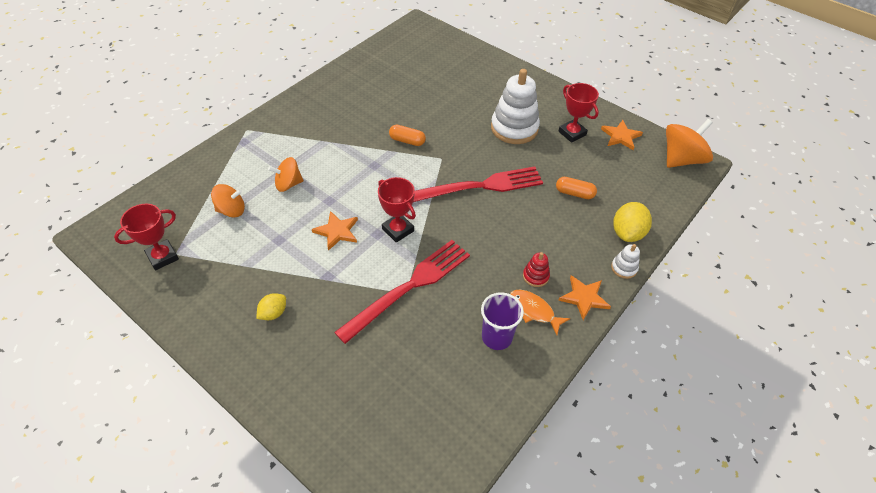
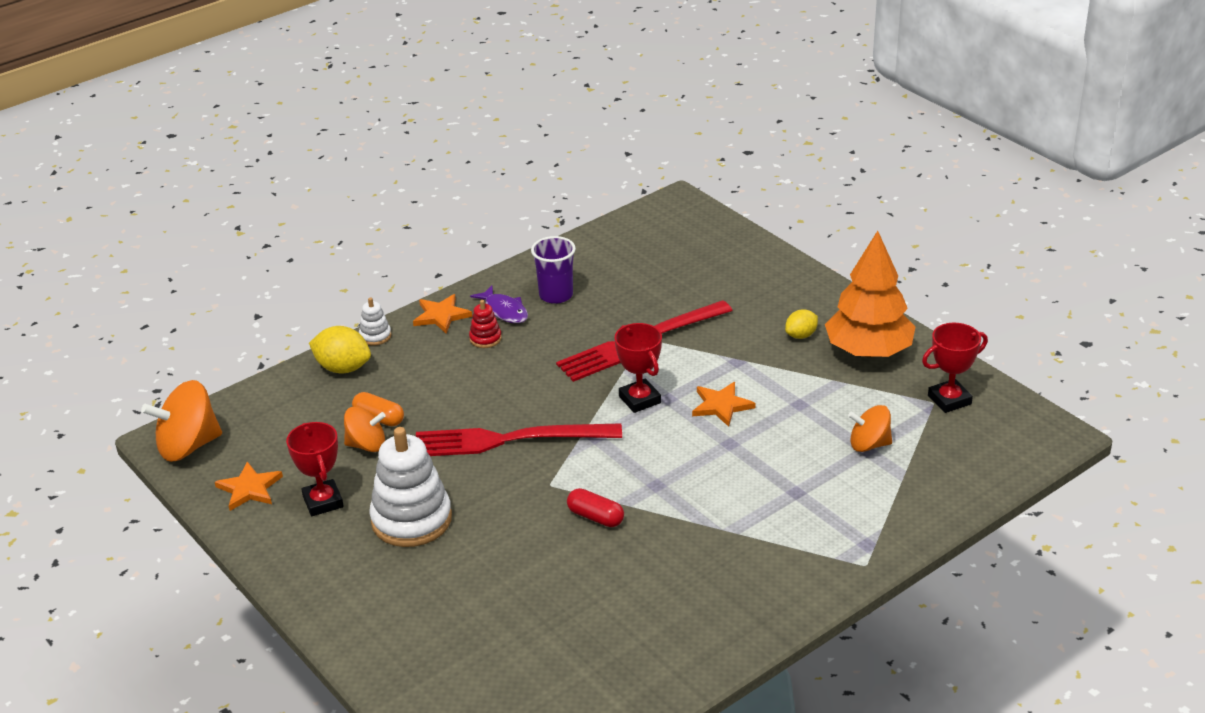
camera: 165 degrees left, 15 degrees down
(217, 301) = (868, 351): none -> orange tree
(288, 184) = (789, 470): orange spinning top -> orange spinning top (366, 445)
(407, 141) = (595, 517): orange capsule -> red capsule
(534, 310) = (504, 311): orange fish -> purple fish
(627, 233) = (343, 368): yellow lemon -> yellow lemon turned 75 degrees clockwise

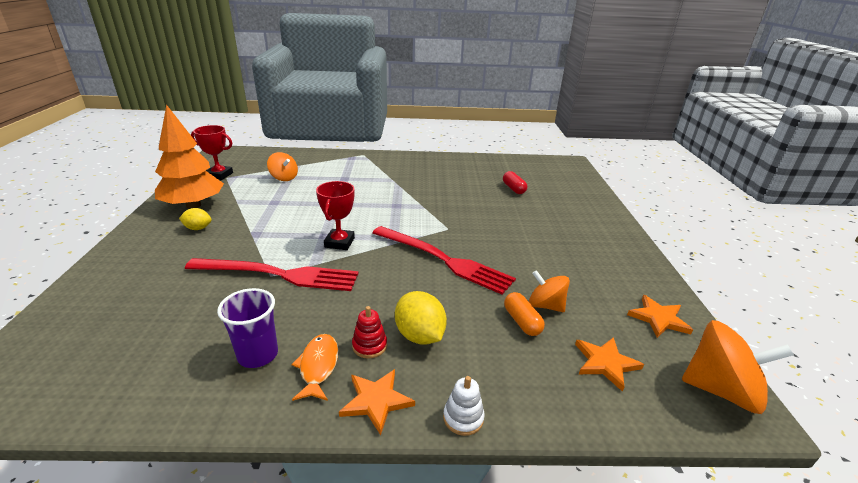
camera: 145 degrees left, 5 degrees down
(323, 502) = (600, 283): red trophy -> none
(343, 368) = (523, 394): yellow lemon -> yellow lemon (419, 335)
(411, 520) = (544, 248): white stacking toy -> none
(504, 311) = (318, 366): purple fish -> orange fish
(595, 517) = (443, 207): red capsule -> red capsule (513, 189)
(721, 405) = (307, 219): orange star -> orange star (605, 363)

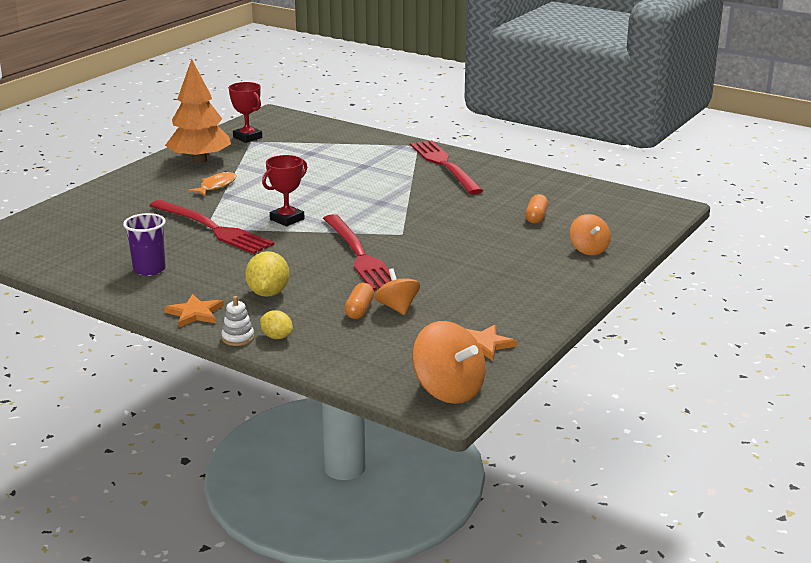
camera: 35 degrees right, 5 degrees down
(198, 228) = (186, 180): yellow lemon -> yellow lemon (277, 337)
(284, 178) = (304, 153): orange spinning top -> orange spinning top (588, 250)
(318, 366) = (180, 287): orange fish -> orange fish (216, 186)
(369, 346) = (226, 287): red stacking toy -> none
(402, 165) = (445, 165): none -> red fork
(513, 189) = (536, 217): red capsule -> orange capsule
(605, 363) = (384, 350): orange star -> none

